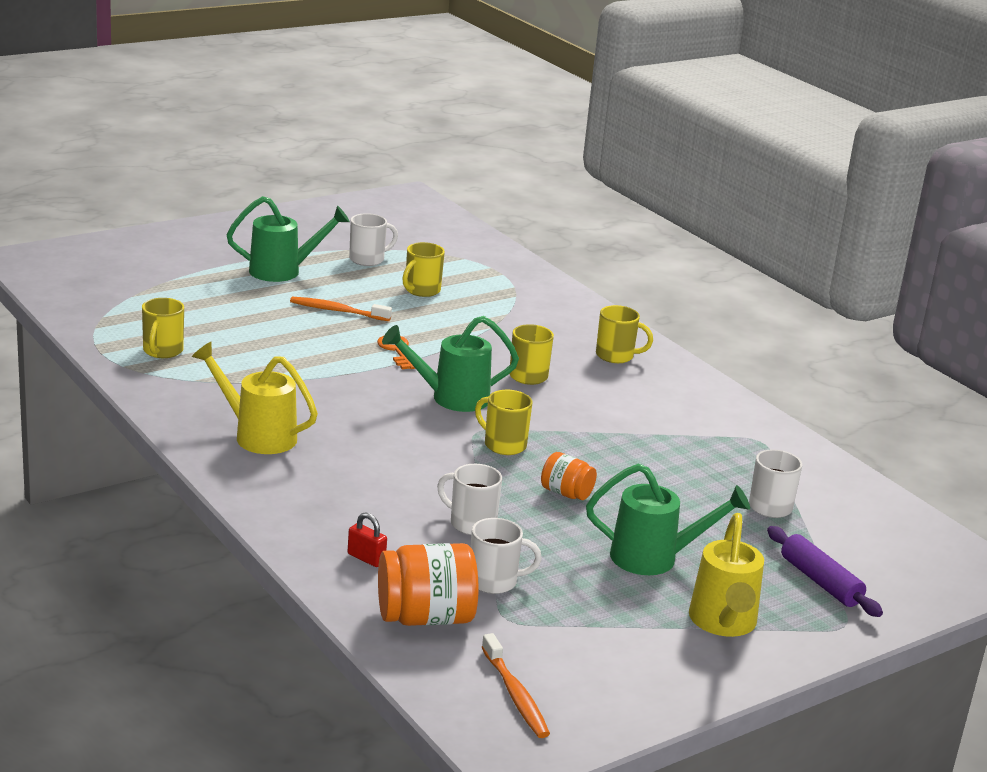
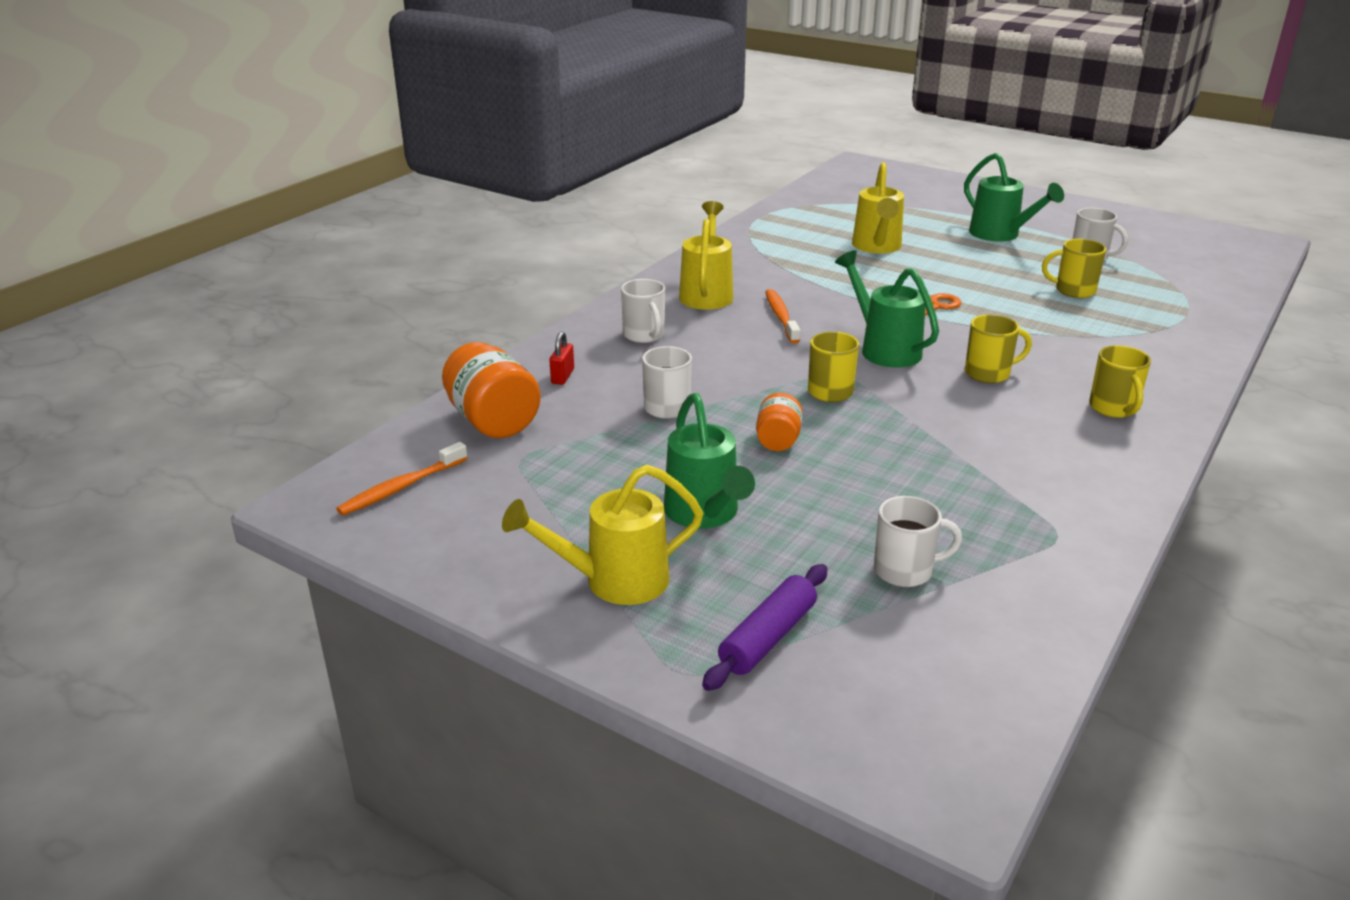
camera: 70 degrees right, 5 degrees up
(162, 351) = (791, 233): yellow mug -> none
(245, 327) = (877, 247): none -> yellow watering can
(338, 311) = (967, 270): orange toothbrush -> orange toothbrush (781, 317)
(494, 581) = (578, 439): white mug -> white mug (644, 335)

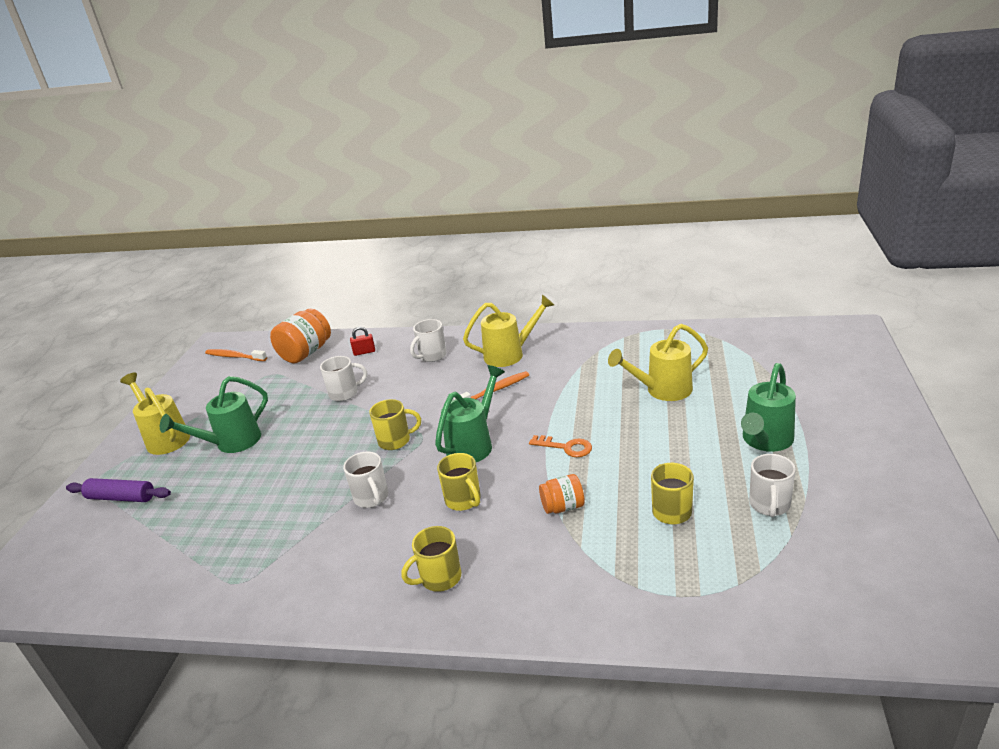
camera: 70 degrees right, 0 degrees up
(778, 440) = (321, 441): orange jar -> orange jar (563, 507)
(905, 571) = (187, 527): white mug -> white mug (371, 498)

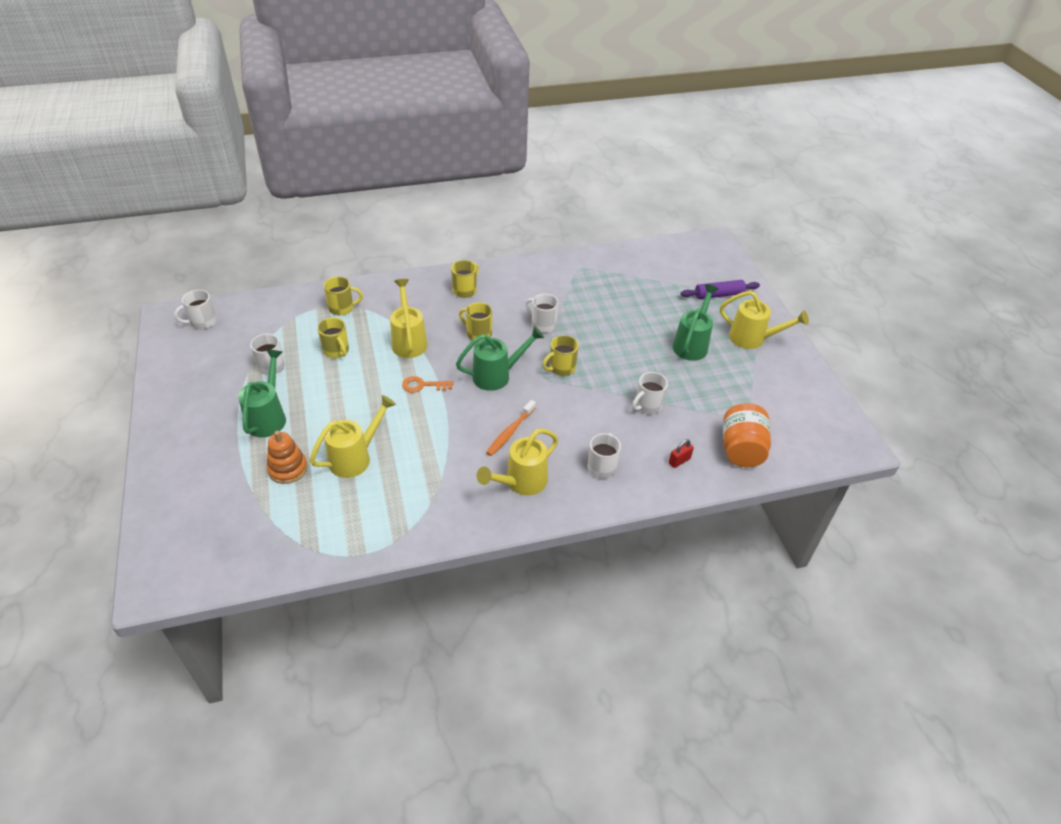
camera: 150 degrees right, 15 degrees up
(235, 357) = (811, 432): orange toothbrush -> none
(473, 444) = (497, 375): green watering can -> green watering can turned 120 degrees counterclockwise
(563, 507) = (409, 341): orange jar -> yellow watering can
(653, 585) = (342, 308): none -> yellow mug
(736, 390) = (288, 469): none -> orange stacking toy
(912, 607) = (202, 322): none -> white mug

